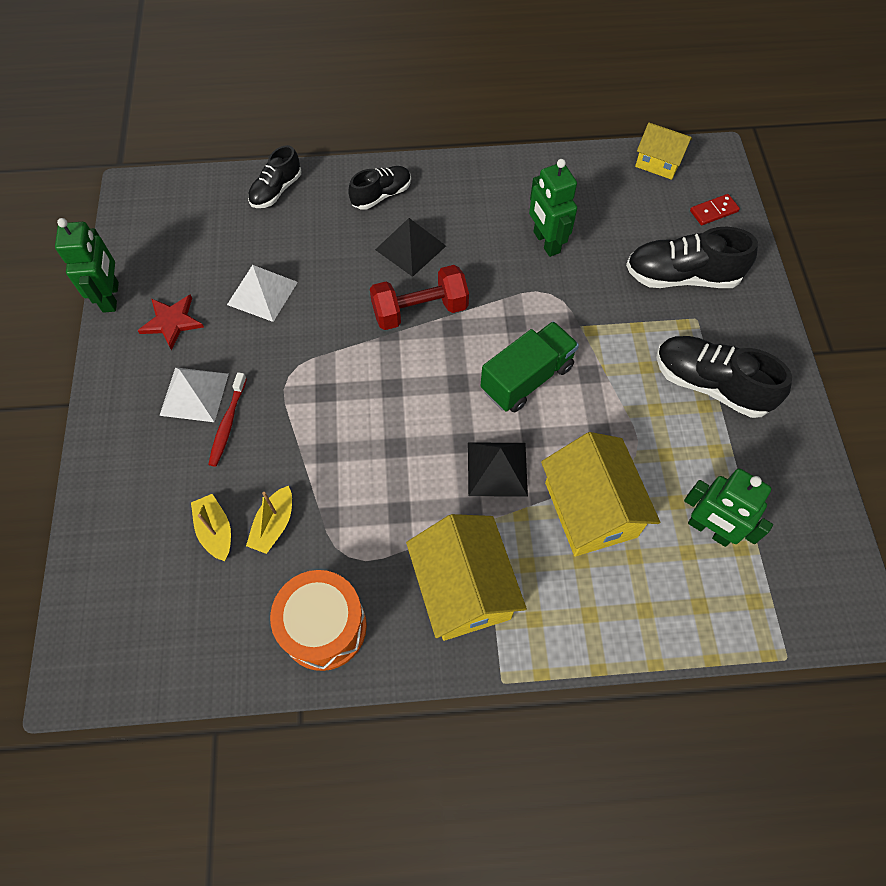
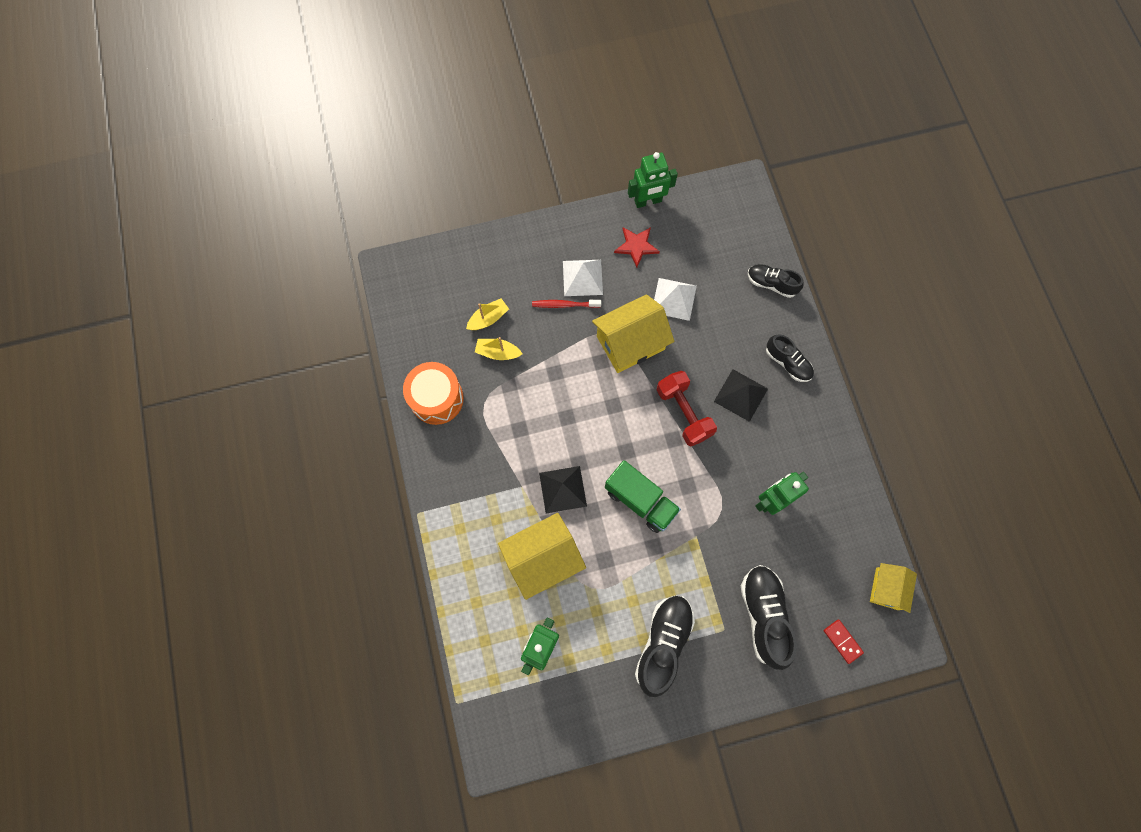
camera: 80 degrees right, 10 degrees up
(463, 589) = (473, 480): yellow house -> yellow house (630, 343)

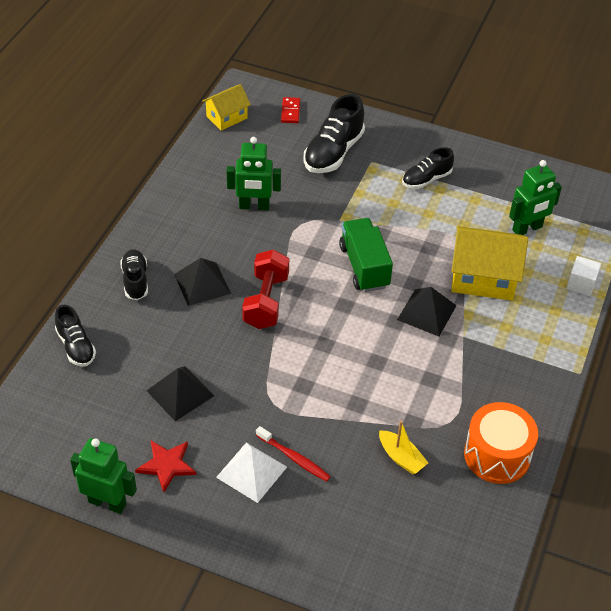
camera: 145 degrees left, 25 degrees down
(462, 611) = (581, 284): none -> white cube
(488, 318) = (386, 496): yellow boat -> none
(630, 343) = (260, 383): yellow house -> none
(663, 643) = (426, 179): black shoe -> black shoe, size x0.62
(674, 299) = (180, 393): white pyramid -> black pyramid

